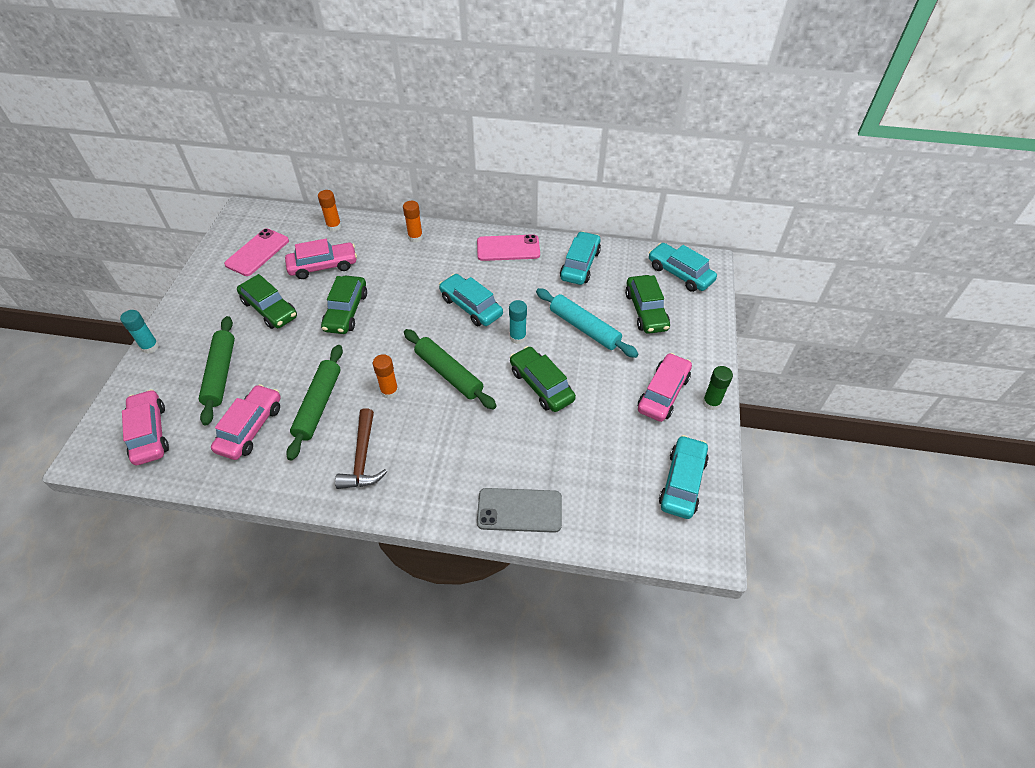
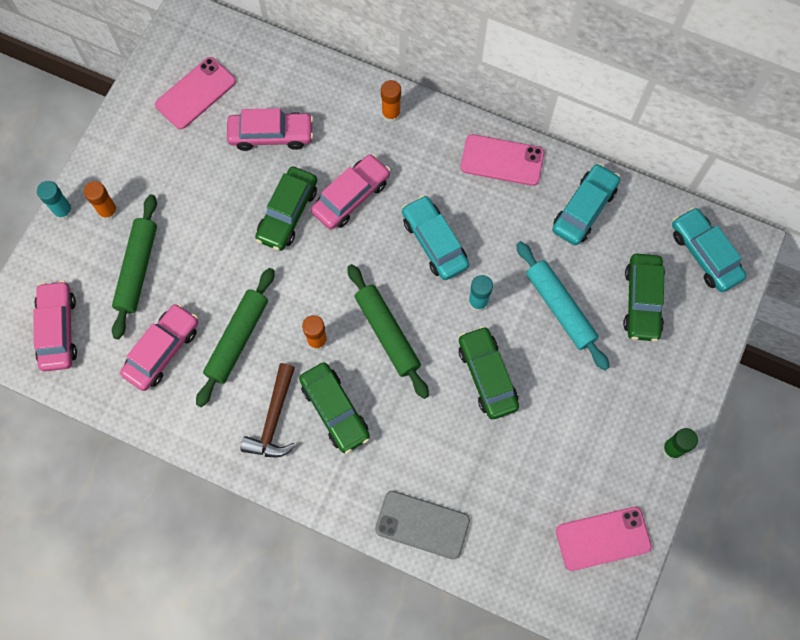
camera: 15 degrees right, 20 degrees up
(269, 309) = (200, 188): green car -> green car (335, 410)
(334, 226) = (294, 71): orange glue stick -> orange glue stick (108, 211)
(663, 393) = (622, 422): pink car -> pink car (351, 197)
(682, 482) = (603, 538): turquoise car -> pink phone

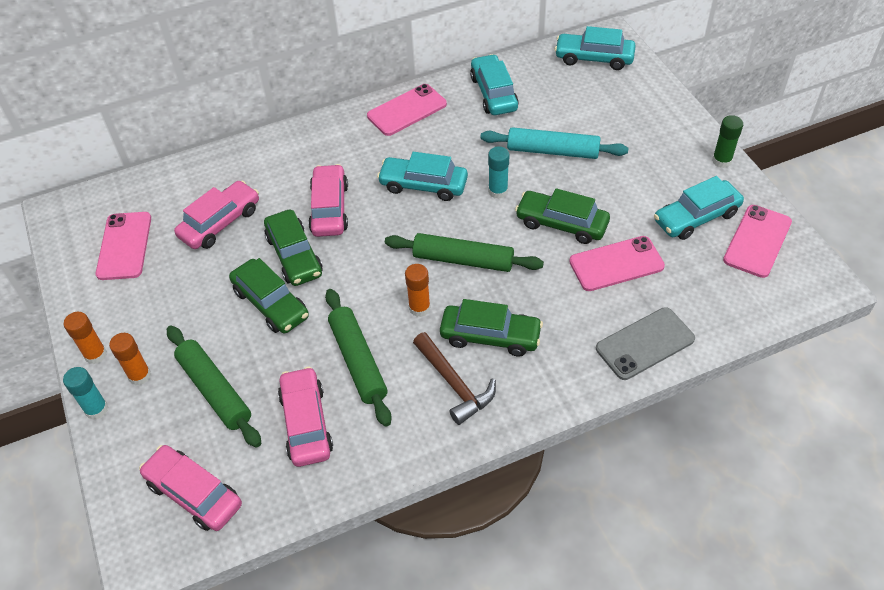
camera: 45 degrees left, 20 degrees down
(391, 114) = (296, 144): orange glue stick -> orange glue stick (95, 355)
(482, 447) = (616, 264): none -> pink phone
(587, 473) = (696, 217): none -> turquoise car
(642, 301) = (594, 107): green car -> green car (271, 303)

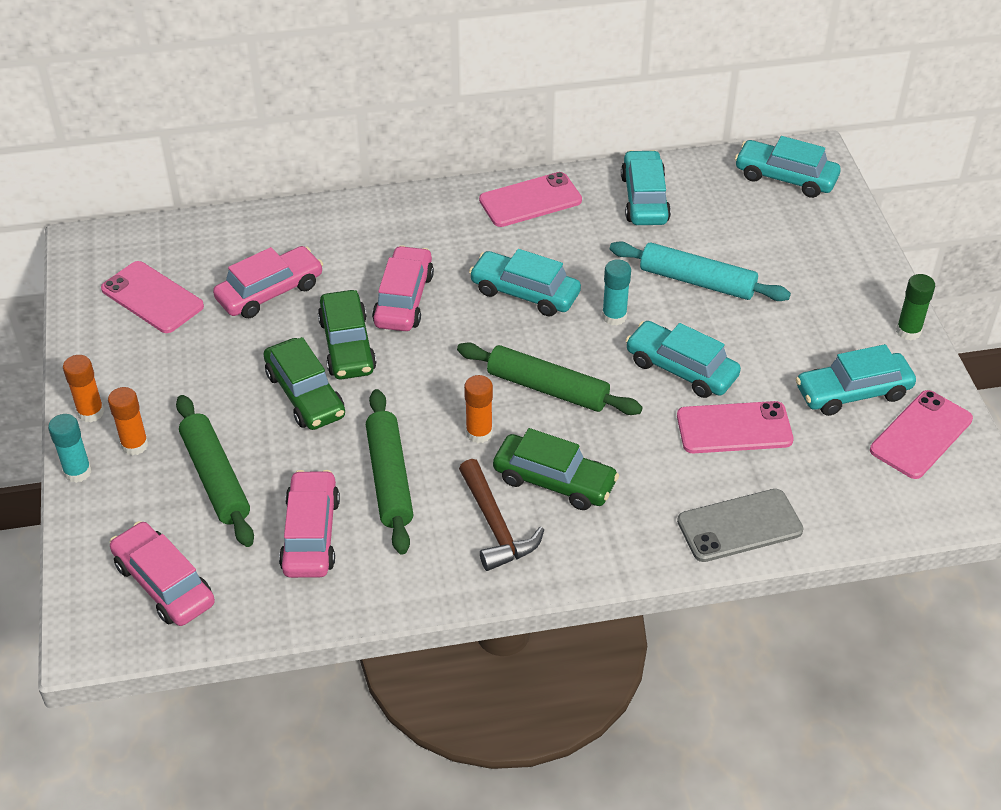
camera: 10 degrees right, 5 degrees down
(124, 246) = (152, 298): pink phone -> pink phone turned 60 degrees counterclockwise
(561, 223) = (681, 369): green car -> turquoise car

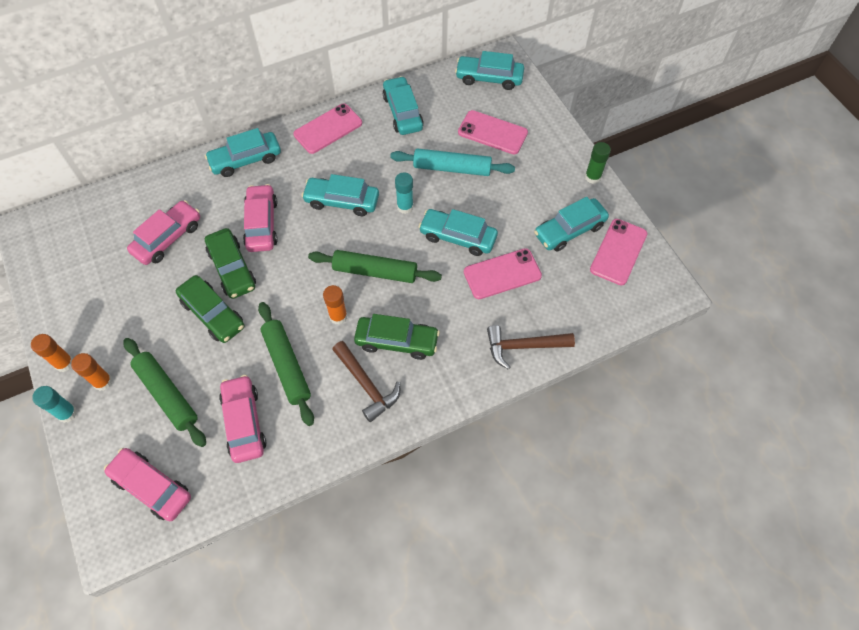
camera: 15 degrees left, 15 degrees up
(152, 298) = (85, 261): pink phone -> pink phone (492, 133)
(403, 217) = (245, 159): none -> turquoise car
(739, 526) = (523, 346): grey phone -> brown hammer

